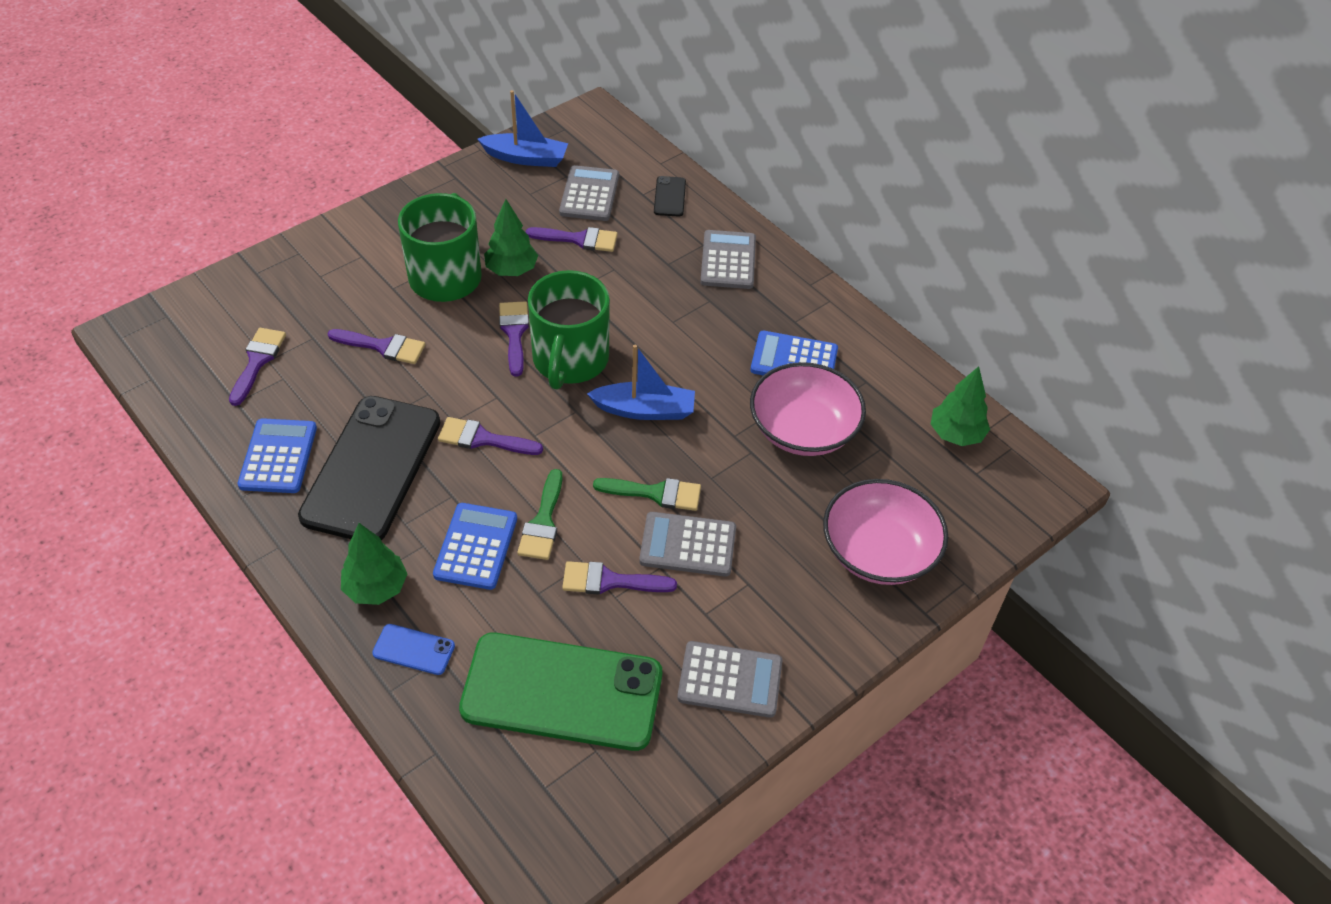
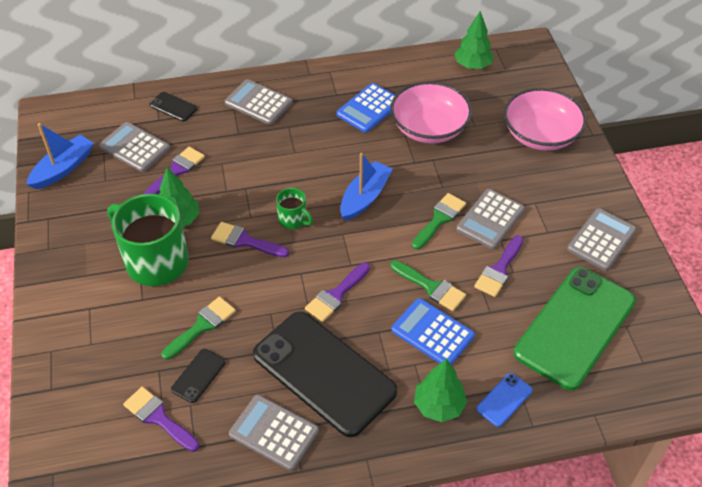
camera: 60 degrees left, 0 degrees up
(278, 456) = (274, 433): blue calculator -> grey calculator
(320, 370) = (198, 375): none -> black phone
(383, 346) = (202, 326): purple brush -> green brush
(570, 360) = (293, 219): green mug -> green mug, size x0.47

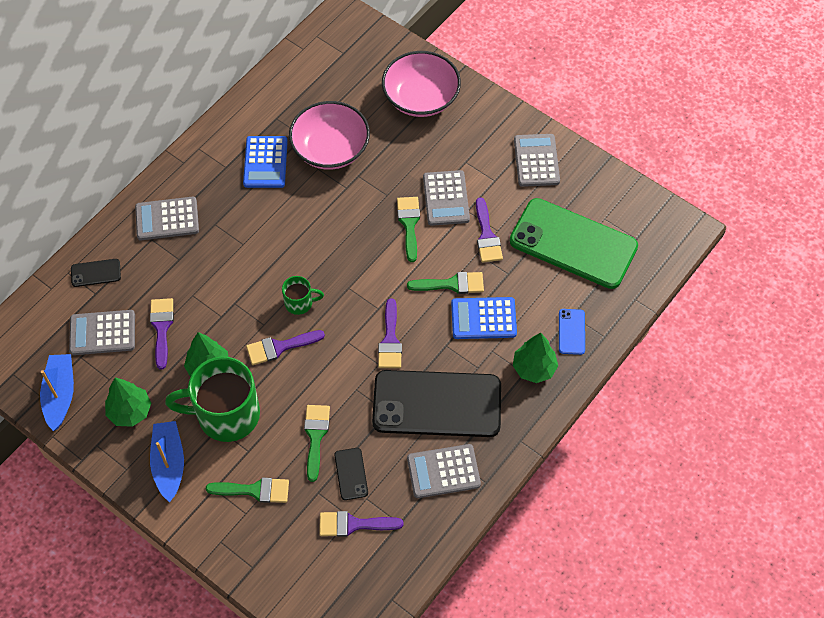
camera: 40 degrees left, 10 degrees up
(115, 332) = (254, 490): none -> green brush
(365, 197) = (336, 245): blue boat -> blue boat (169, 463)
(472, 65) = (312, 65): green tree -> green tree (130, 411)
(575, 327) = (573, 244): green phone -> green phone turned 60 degrees counterclockwise

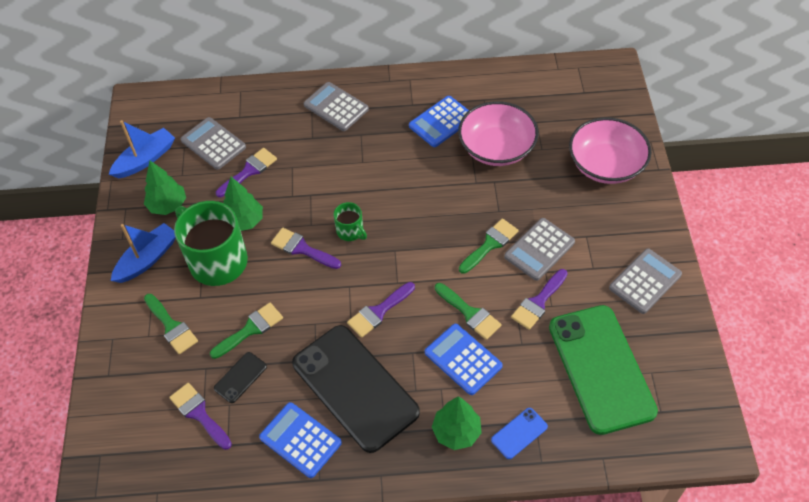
camera: 50 degrees right, 5 degrees down
(96, 273) = (255, 104): black phone -> none
(443, 471) = (300, 440): grey calculator -> blue calculator

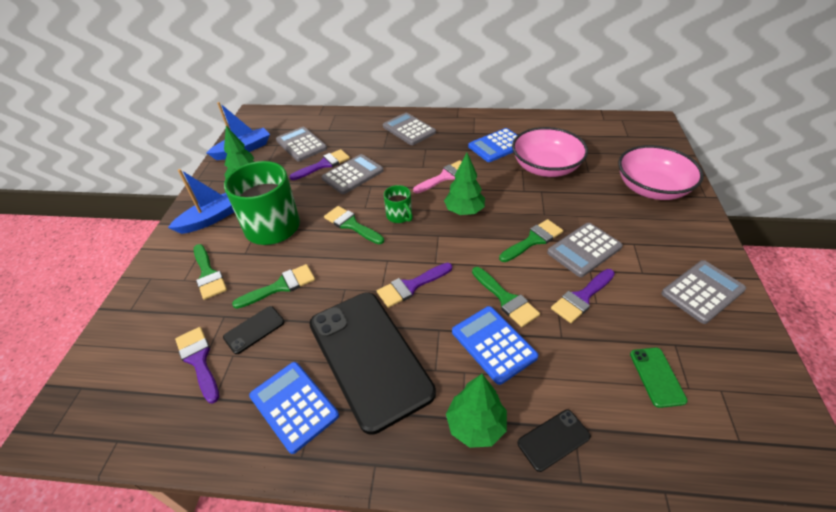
camera: 10 degrees right, 10 degrees down
(244, 221) = (306, 199): green tree -> green tree (464, 211)
(286, 182) = (352, 174): none -> grey calculator
(302, 249) = (351, 225): purple brush -> green brush
(389, 173) = (445, 176): none -> pink brush
(519, 433) = (553, 440): blue phone -> black phone
(601, 368) = (657, 377): green phone -> green phone, size x0.40

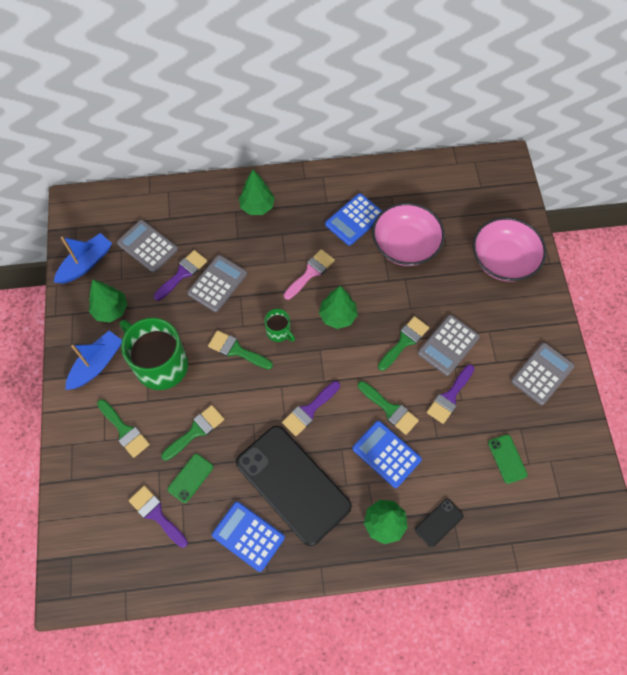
camera: 15 degrees left, 20 degrees up
(254, 330) = (190, 478): black phone -> green phone
(409, 129) = (257, 206): grey calculator -> green tree

